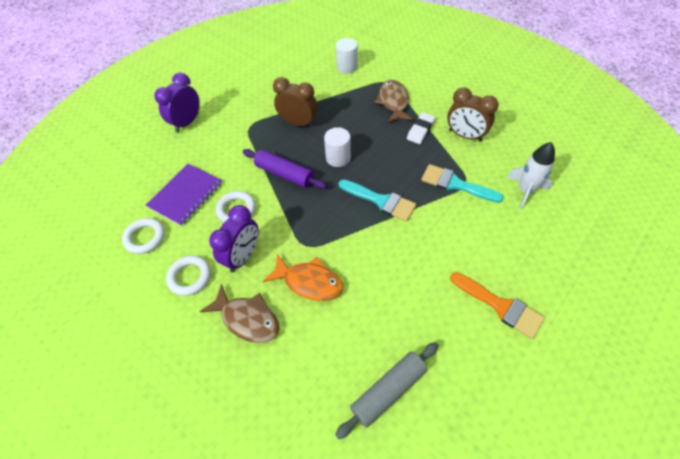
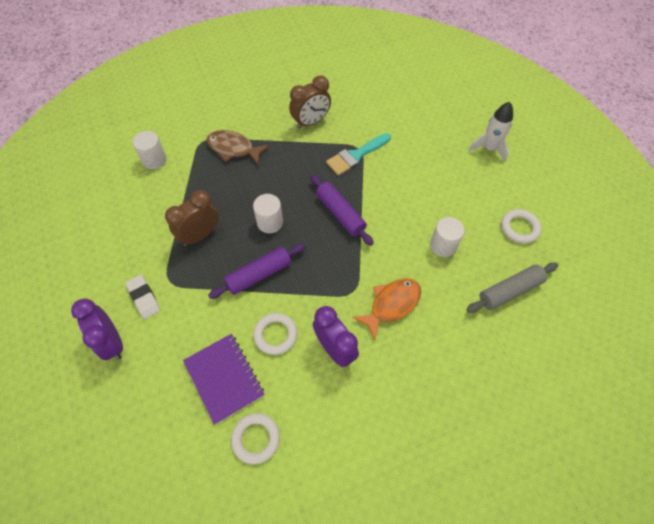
camera: 65 degrees left, 5 degrees up
(190, 277) = (332, 406): white ring -> white ring (519, 228)
(247, 319) = (403, 369): brown fish -> none
(381, 201) = (340, 214): turquoise brush -> purple rolling pin
(388, 391) = (510, 291): grey rolling pin -> grey rolling pin turned 75 degrees clockwise
(403, 301) = (443, 245): none -> white cylinder
(420, 130) = (282, 147): white eraser -> white eraser (144, 298)
(500, 306) = (476, 189): orange brush -> none
(525, 191) = (390, 119): white rocket -> white rocket (489, 148)

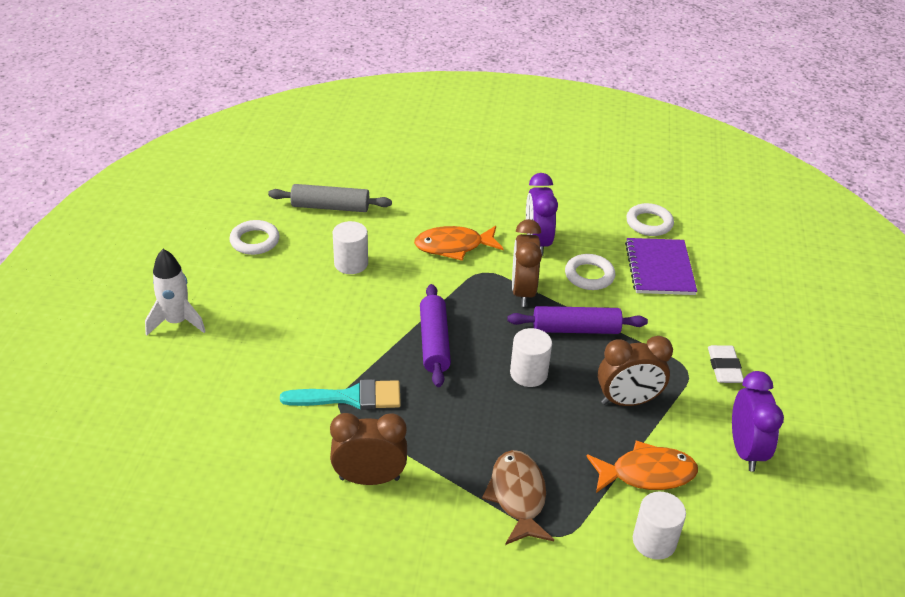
camera: 150 degrees left, 20 degrees down
(112, 342) = (772, 343): purple clock -> purple clock (745, 450)
(171, 194) = (647, 474): none -> orange fish
(233, 148) = (518, 496): brown fish -> brown fish turned 150 degrees counterclockwise
(313, 288) = (523, 292): none -> brown clock

